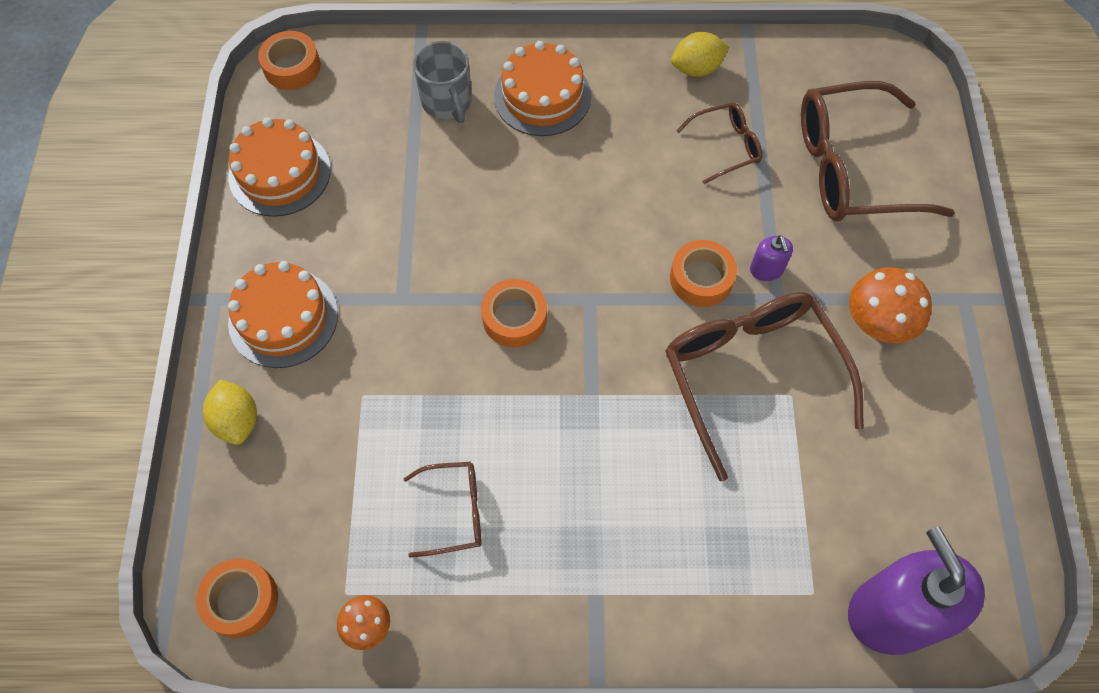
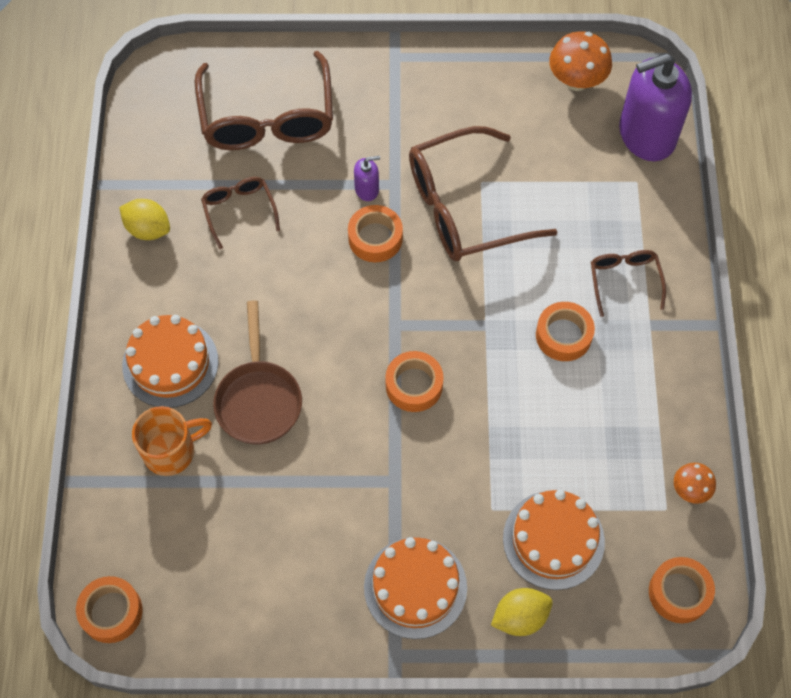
camera: 90 degrees left, 0 degrees up
(279, 173) = (249, 609): orange cake -> orange cake (553, 540)
(447, 102) = (171, 451): grey mug -> orange mug
(454, 511) = (592, 428): brown glasses -> brown glasses (624, 280)
(501, 172) = (258, 399): none -> brown pan
(578, 484) = (563, 335): none -> orange tape
(696, 68) = (148, 229): yellow lemon -> yellow lemon turned 45 degrees counterclockwise
(877, 324) = (417, 117): orange mushroom -> orange mushroom (576, 81)

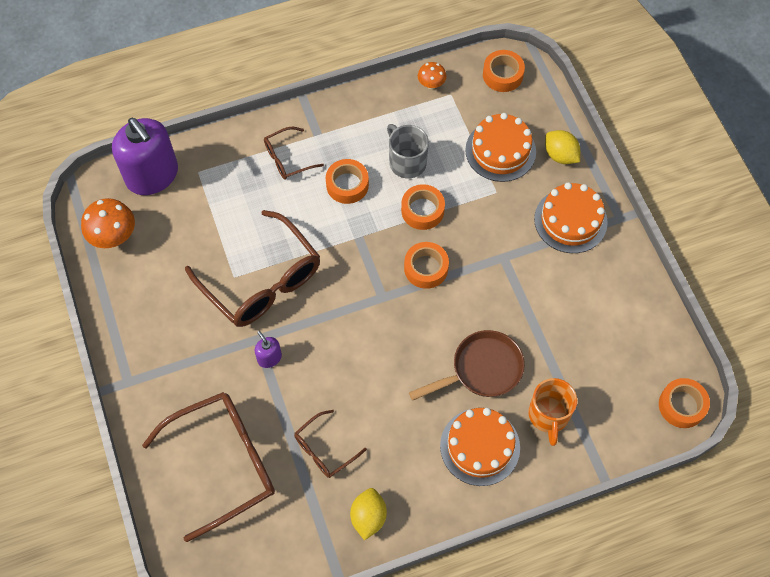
camera: 110 degrees left, 0 degrees up
(171, 451) = (548, 415): orange mug -> orange mug turned 135 degrees counterclockwise
(375, 238) = (312, 336): orange tape -> orange tape (422, 210)
(575, 415) = (406, 162): none -> grey mug

